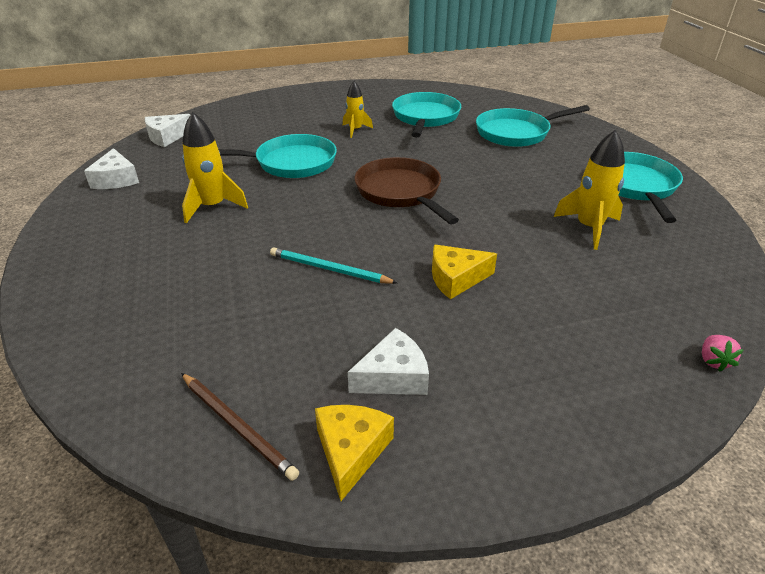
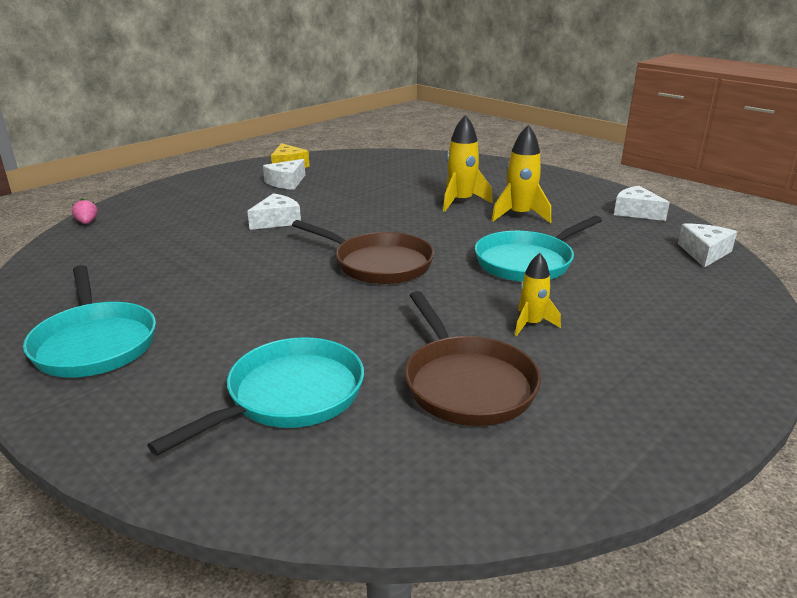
camera: 150 degrees right, 10 degrees down
(237, 426) = (345, 161): brown pencil -> none
(329, 269) = (373, 206): turquoise pencil -> none
(425, 118) = (466, 383): turquoise pan -> brown pan
(456, 279) = (277, 221): yellow cheese -> white cheese
(589, 228) = (166, 279): yellow rocket -> yellow rocket (461, 202)

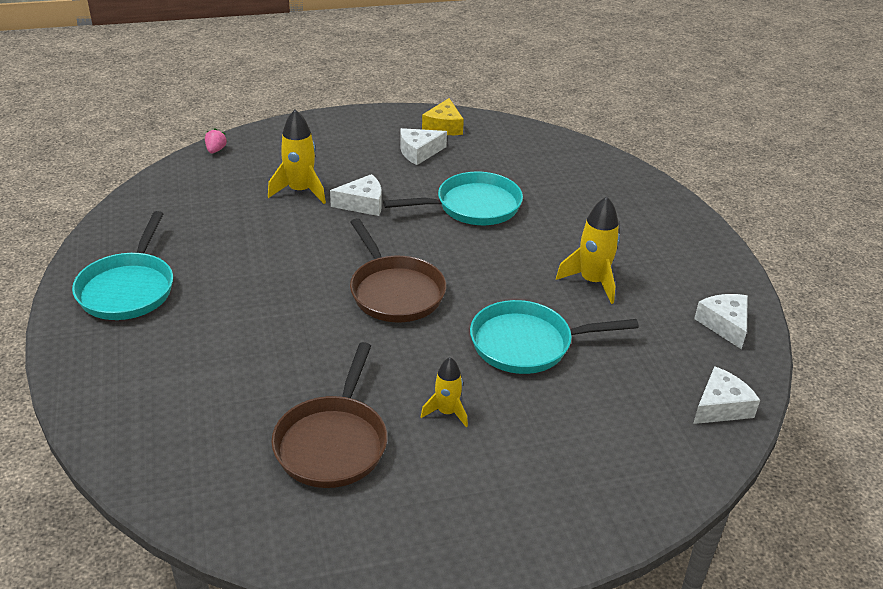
camera: 30 degrees right, 10 degrees up
(288, 396) = (206, 395): turquoise pan -> turquoise pan (472, 206)
(461, 202) = (556, 240): yellow rocket -> yellow rocket (300, 191)

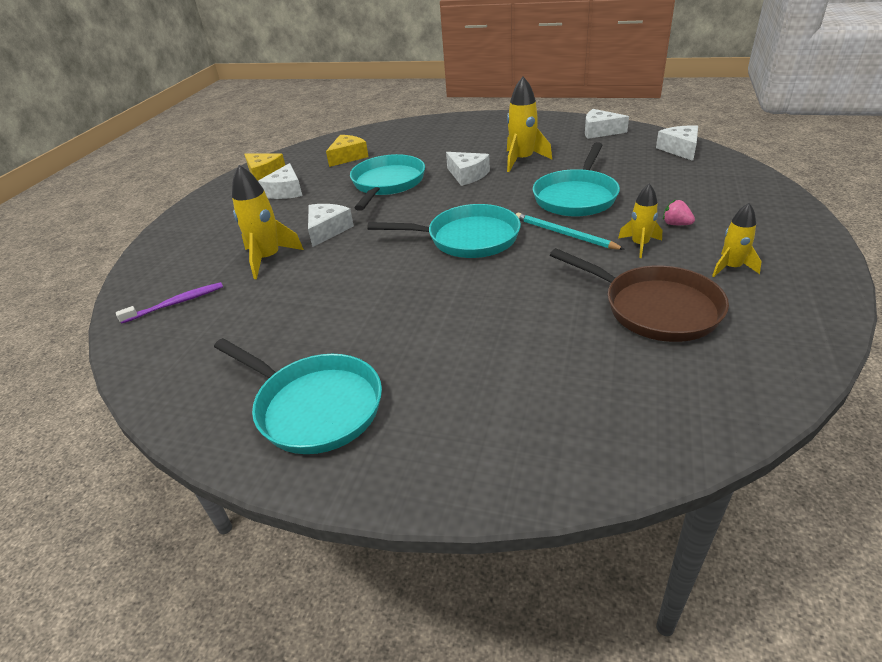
camera: 55 degrees left, 0 degrees up
(216, 150) = (130, 297): pink strawberry -> pink strawberry (676, 224)
(218, 174) = (176, 303): none -> purple toothbrush
(394, 291) = (467, 238): brown pan -> turquoise pan
(436, 488) = (731, 268): none -> yellow rocket
(439, 353) = (564, 234): none -> turquoise pencil
(515, 160) = (348, 157): none -> yellow cheese
(527, 252) = (467, 175): none -> white cheese

